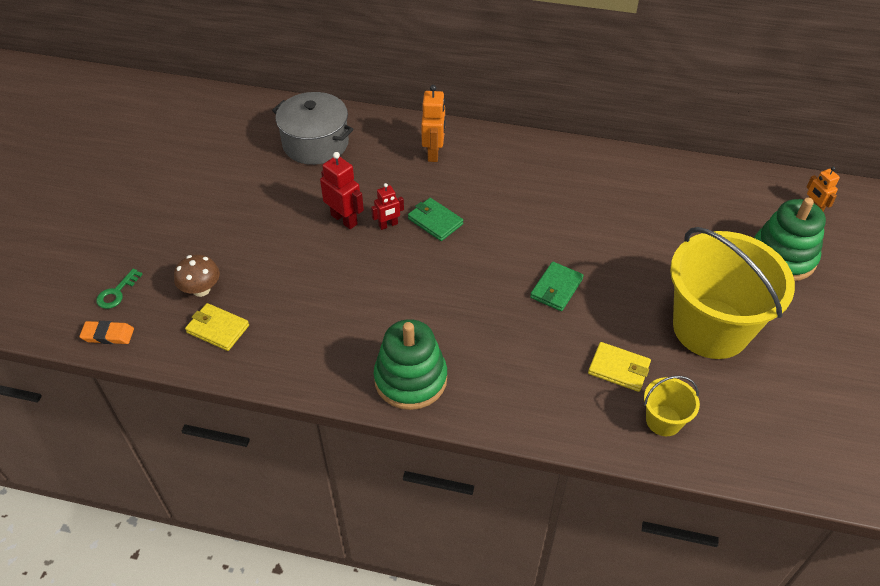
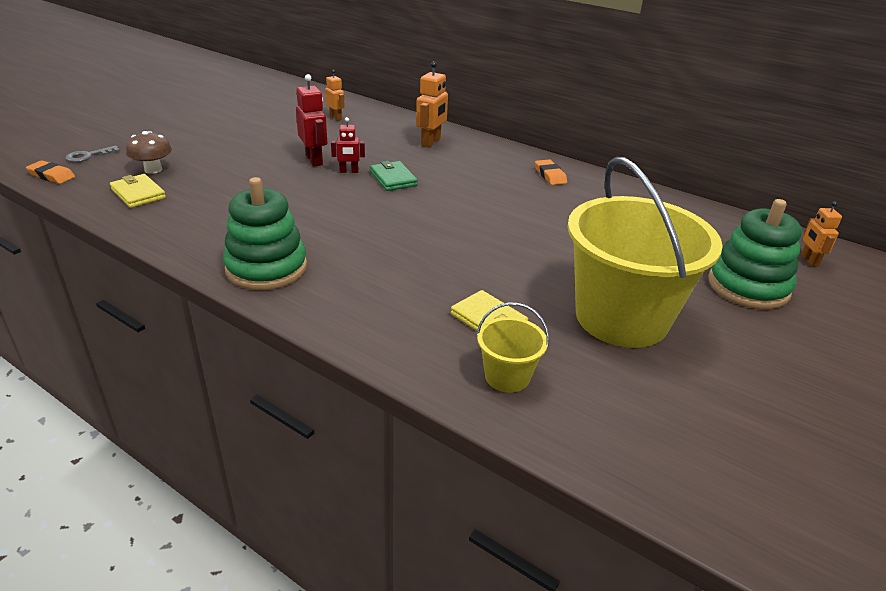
camera: 20 degrees right, 15 degrees down
(117, 292) = (88, 156): green key -> grey key
(315, 143) = (336, 117): grey pot -> orange robot
(556, 288) = (470, 246): green wallet -> none
(567, 167) = (550, 175): none -> orange eraser

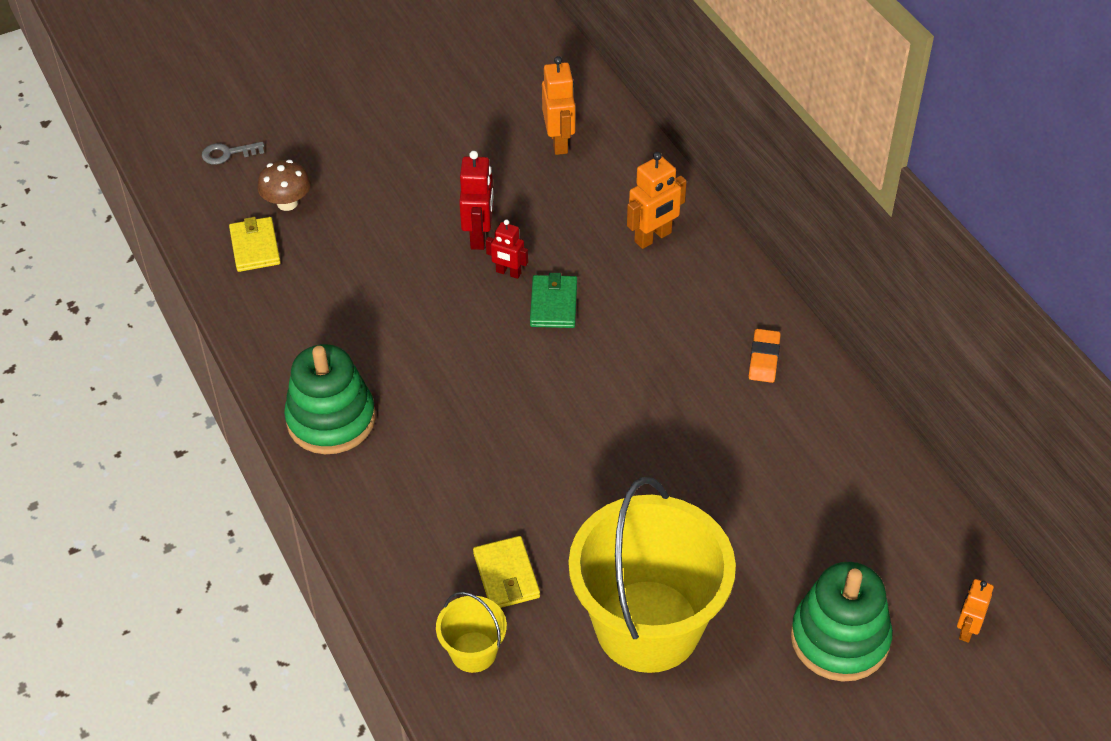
camera: 30 degrees right, 15 degrees up
(51, 175) = (179, 184): orange eraser -> none
(336, 117) = (559, 142): orange robot -> orange robot, size x1.57

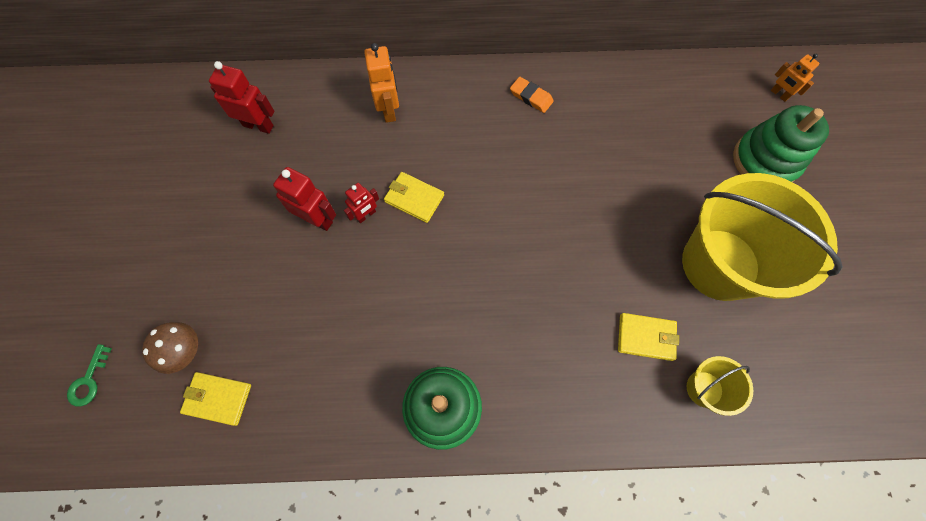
camera: 65 degrees left, 20 degrees up
(228, 153) = (89, 380): grey key -> green key
(553, 304) = (414, 198): green wallet -> yellow wallet
(559, 142) = (258, 125): orange robot -> red robot

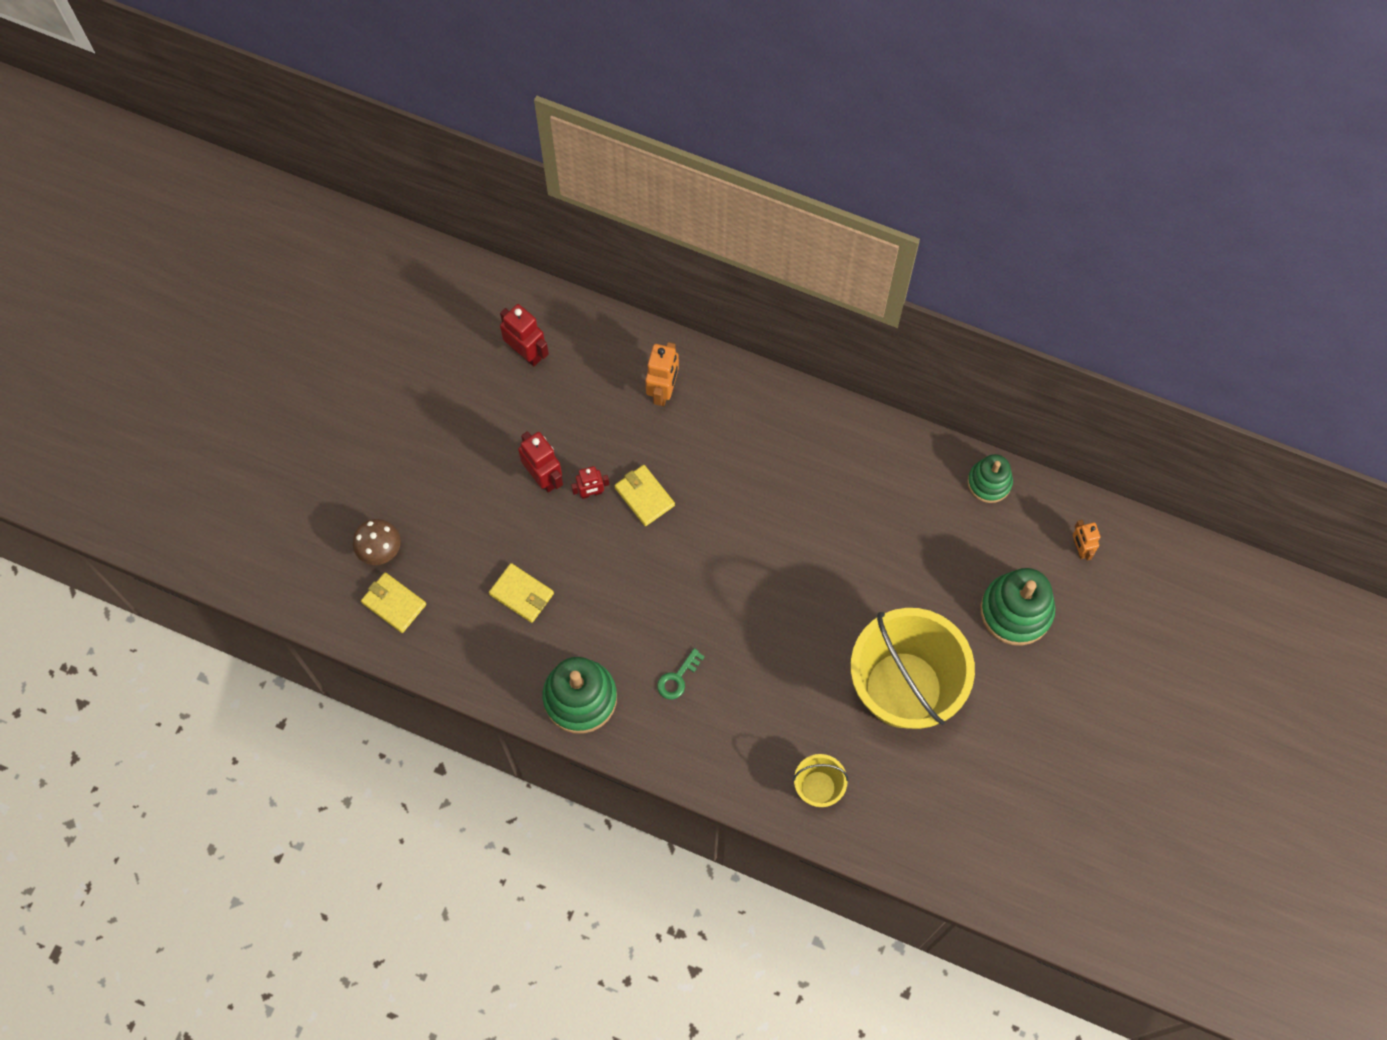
camera: 25 degrees right, 0 degrees up
(89, 380) = (292, 539): green key -> green key (678, 678)
(531, 97) = (815, 438): orange eraser -> none
(646, 337) = (792, 722): yellow wallet -> yellow wallet (521, 594)
(682, 75) = (989, 482): none -> green stacking toy

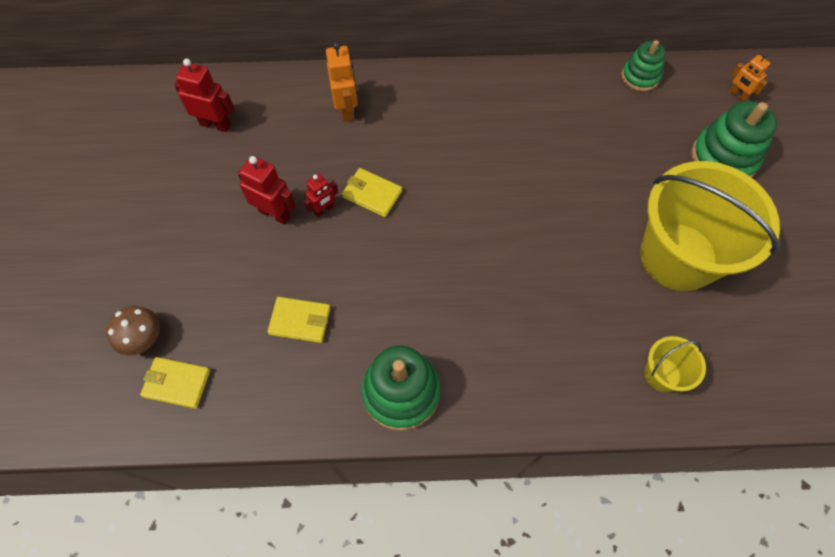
camera: 25 degrees left, 5 degrees down
(678, 678) = (482, 333): green key -> none

